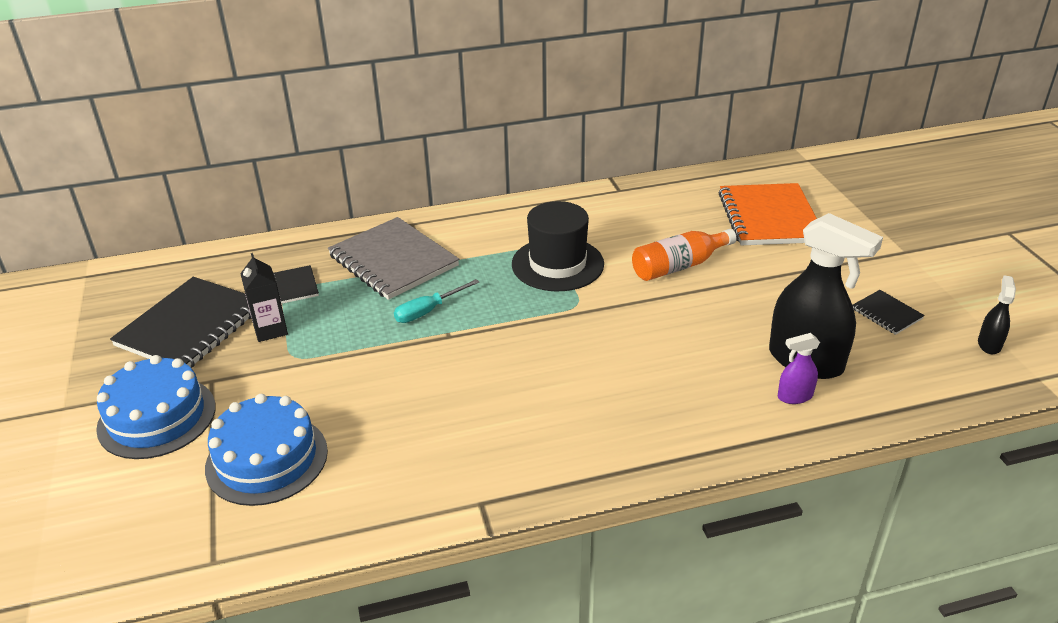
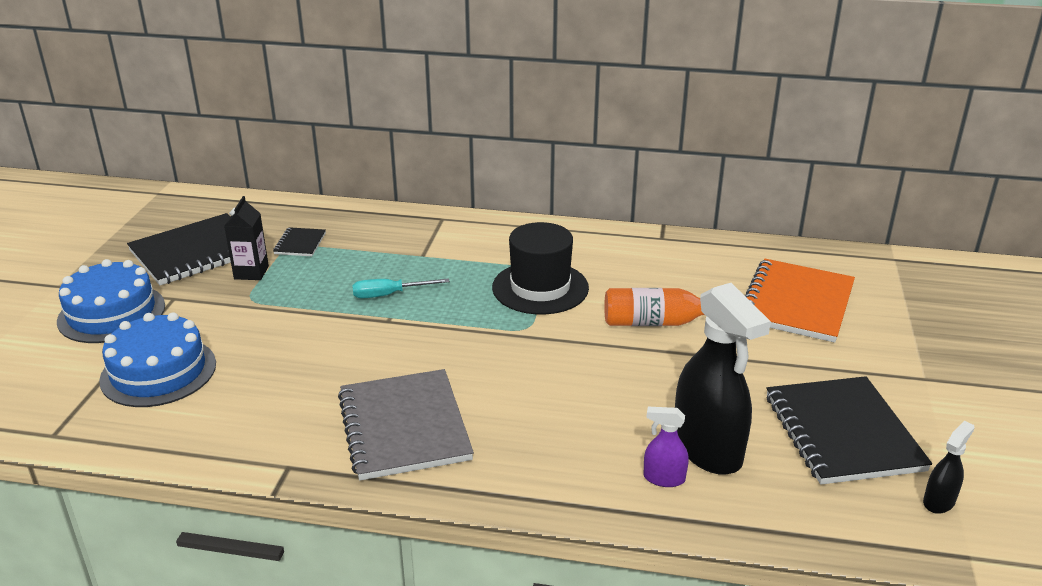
camera: 25 degrees right, 5 degrees down
(393, 261) = (398, 245): grey notebook -> grey notebook (404, 427)
(886, 314) = (842, 433): black notebook -> black notebook, size x2.15

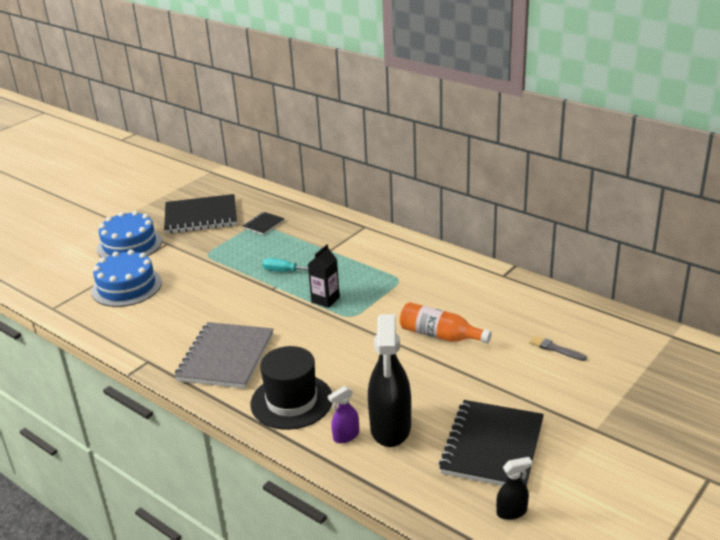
camera: 30 degrees right, 0 degrees up
(251, 272) = (221, 237): black carton -> black carton (325, 300)
(540, 288) = (384, 291): black hat -> black hat (291, 401)
(663, 478) = (346, 436): purple spray bottle -> purple spray bottle turned 75 degrees counterclockwise
(796, 303) = (555, 349): orange notebook -> grey brush

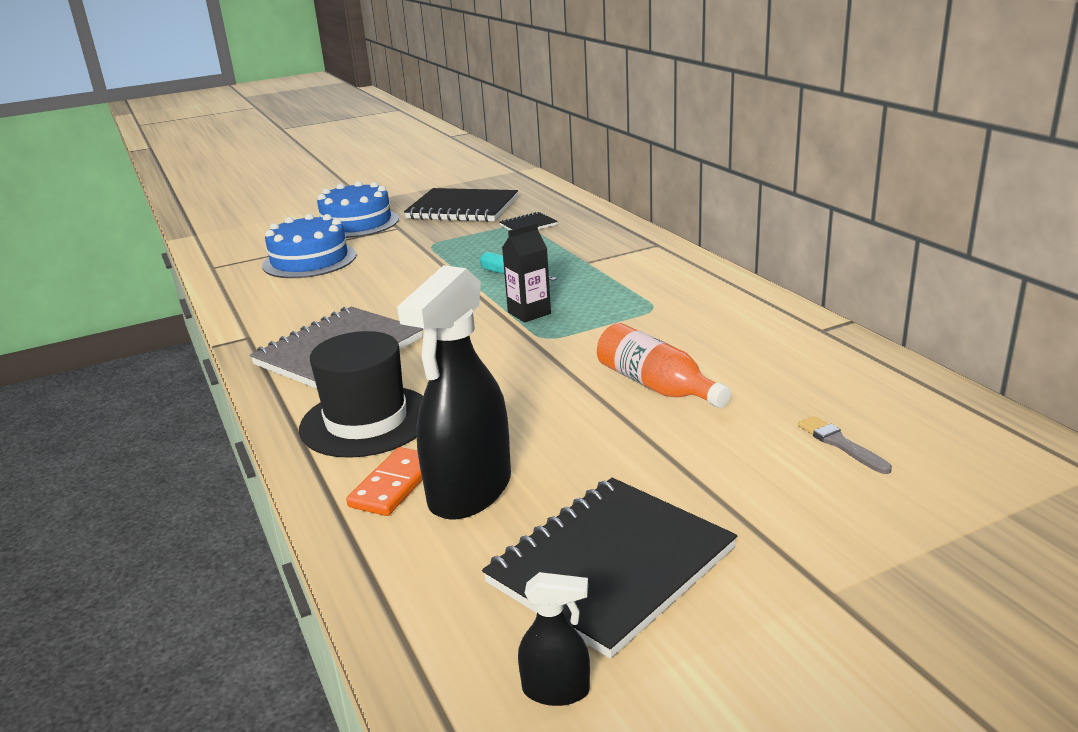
camera: 25 degrees right, 5 degrees down
(346, 436) = (394, 485): purple spray bottle -> orange domino

